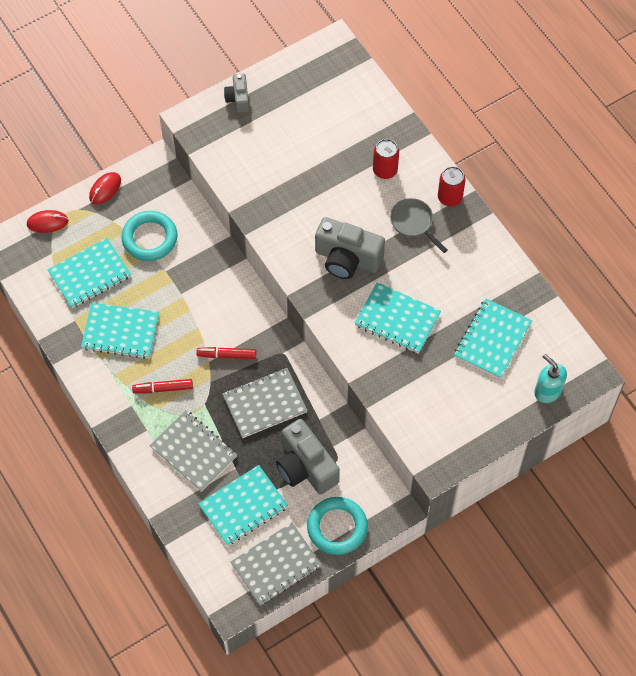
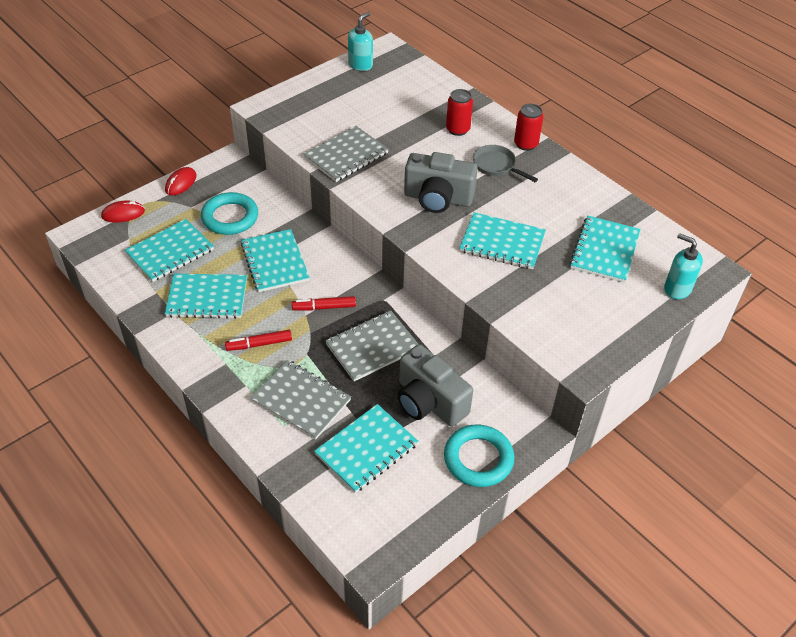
camera: 10 degrees left, 15 degrees down
(187, 297) = (275, 262): none -> turquoise notebook
(238, 99) = (305, 90): grey camera -> none
(276, 564) = (416, 507): grey notebook -> grey notebook (346, 155)
(301, 67) = (360, 65): none -> turquoise soap dispenser

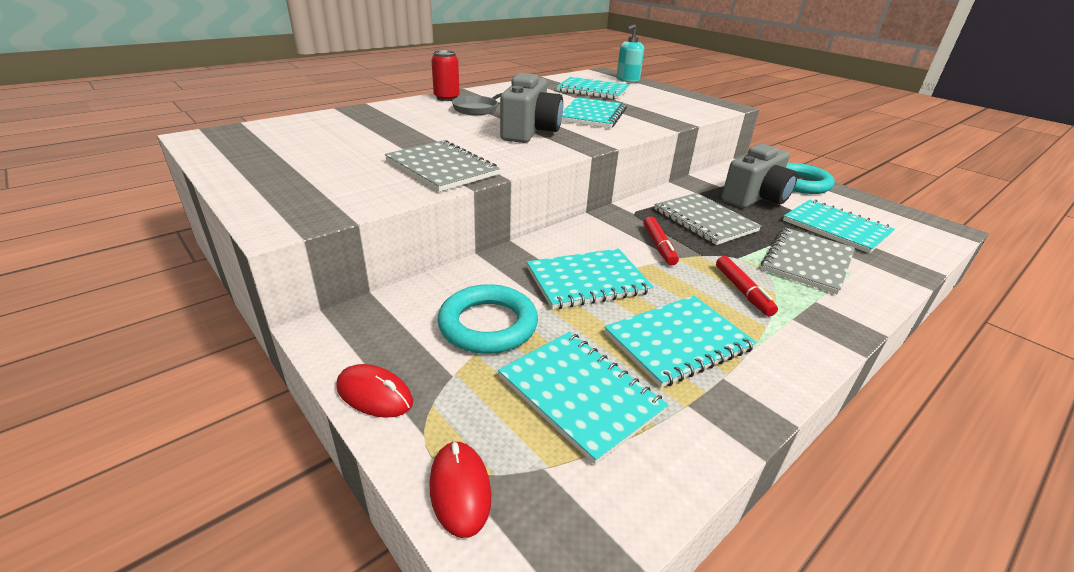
camera: 90 degrees left, 15 degrees down
(207, 297) = (677, 341): turquoise notebook -> turquoise notebook turned 60 degrees clockwise
(360, 65) = (225, 153): turquoise soap dispenser -> none
(457, 129) = (410, 117): red can -> none

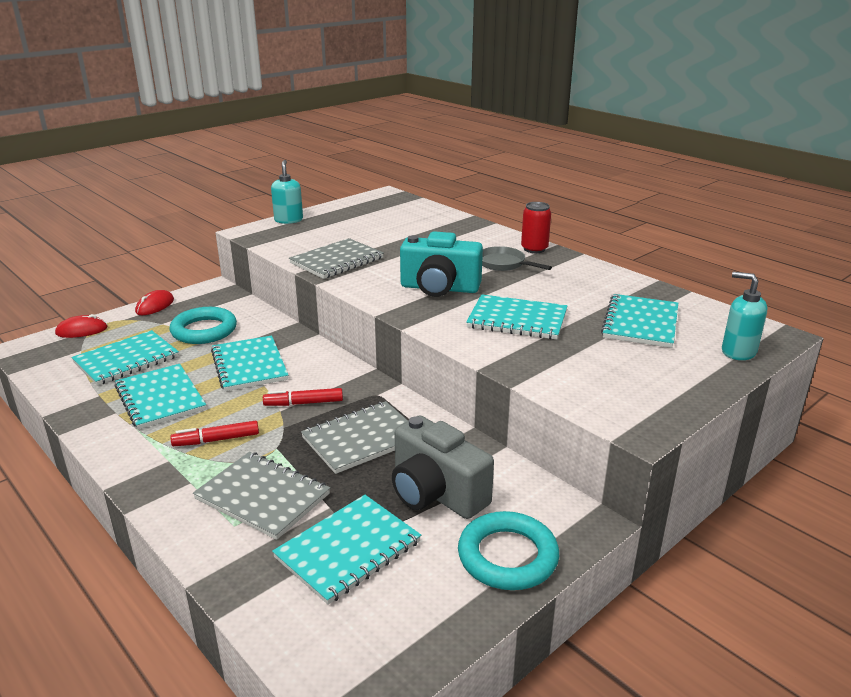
camera: 90 degrees right, 5 degrees down
(251, 195) = (288, 220): none -> turquoise soap dispenser
(530, 131) = (439, 288): grey camera -> turquoise camera

